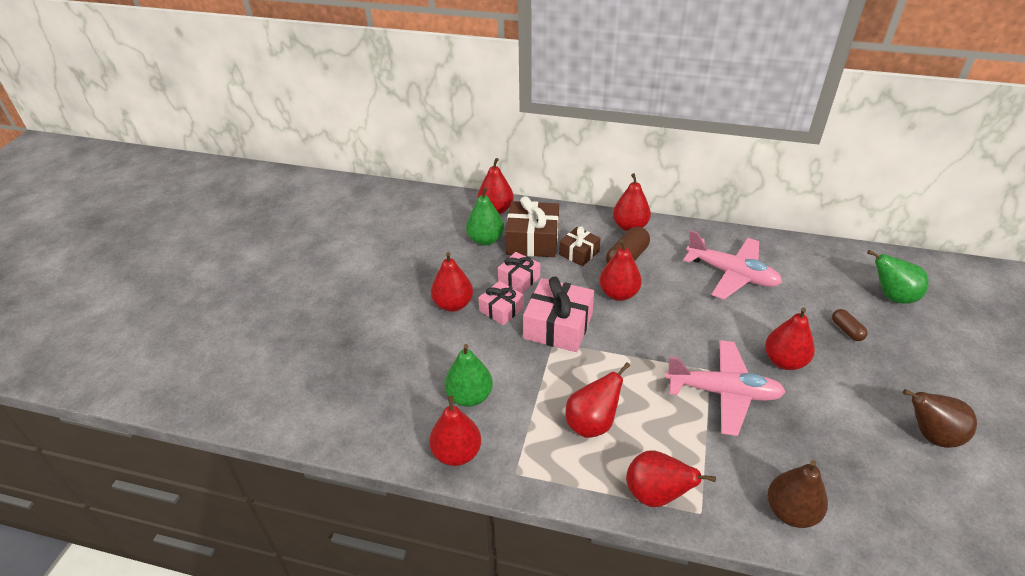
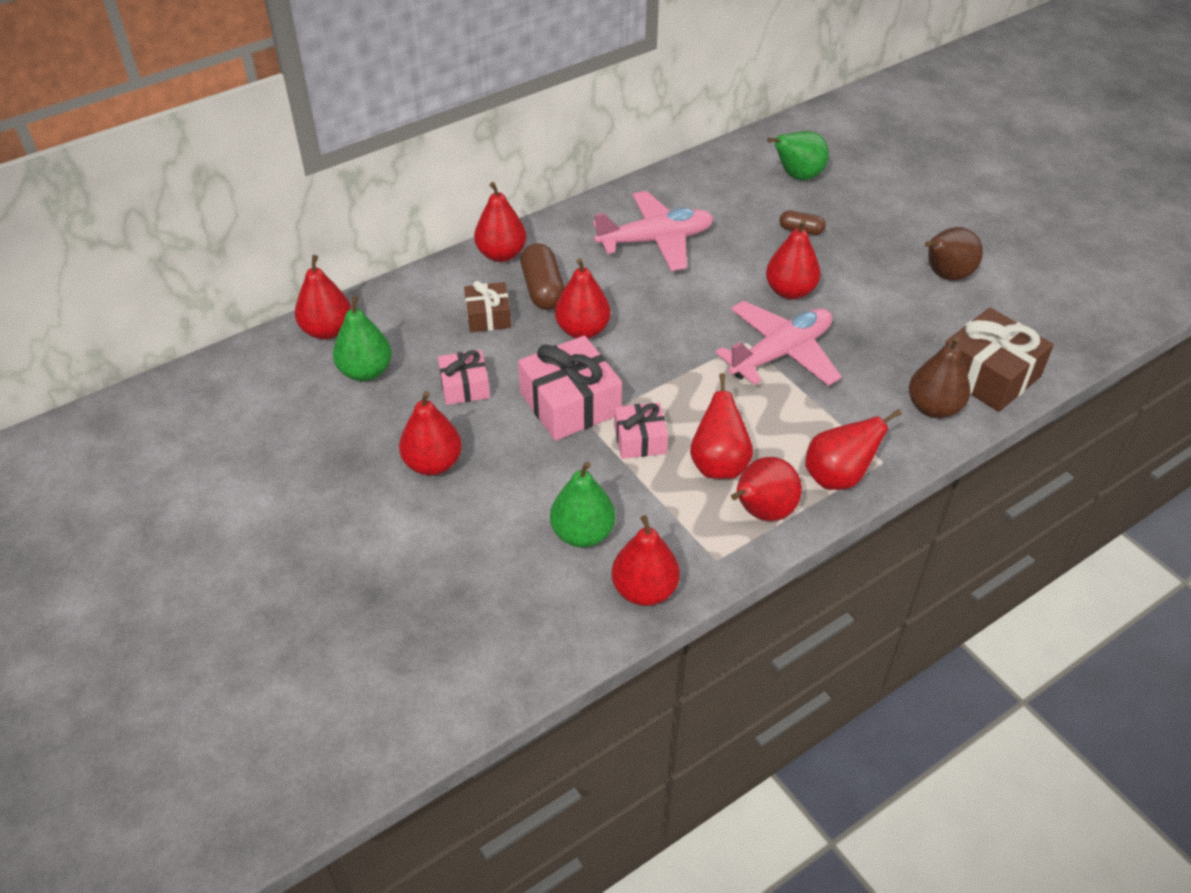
camera: 50 degrees left, 5 degrees up
(501, 309) = (492, 430): pink gift -> pink gift (640, 439)
(532, 240) = (420, 336): brown gift -> brown gift (988, 375)
(578, 472) = (762, 512): none -> red pear

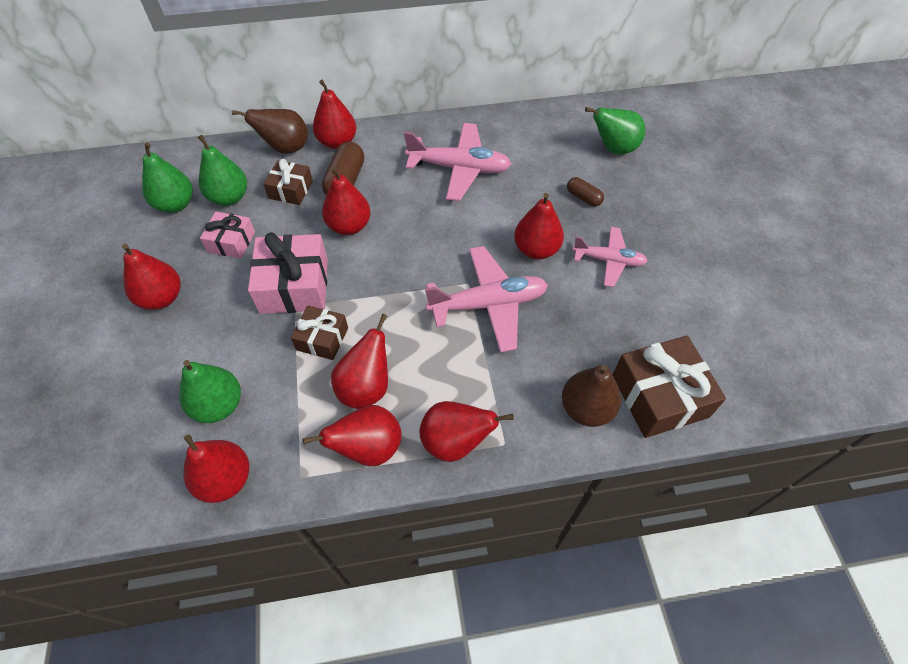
camera: 25 degrees right, 10 degrees up
(327, 330) = (176, 163): red pear -> none
(424, 345) = (229, 198): none -> green pear
(640, 439) = (322, 339): pink gift -> brown gift
(865, 279) = (608, 260): none -> pink plane
(945, 275) = (683, 283): brown pear -> brown pear (285, 148)

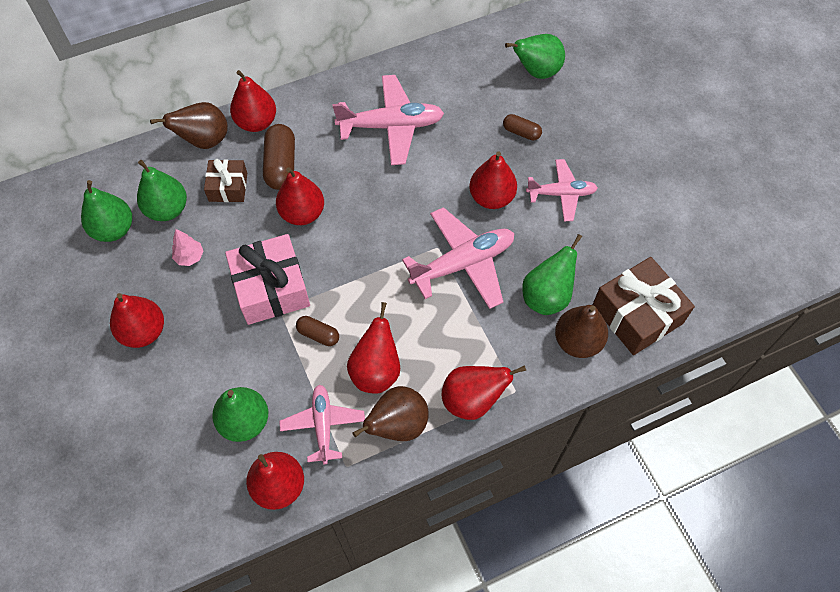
camera: 15 degrees left, 5 degrees up
(231, 242) = (189, 257): pink gift -> pink tree
(293, 428) = (323, 425): none -> pink plane
(322, 339) = (318, 335): brown gift -> brown capsule
(368, 448) = (397, 425): red pear -> brown pear
(565, 355) = (546, 297): none -> green pear

